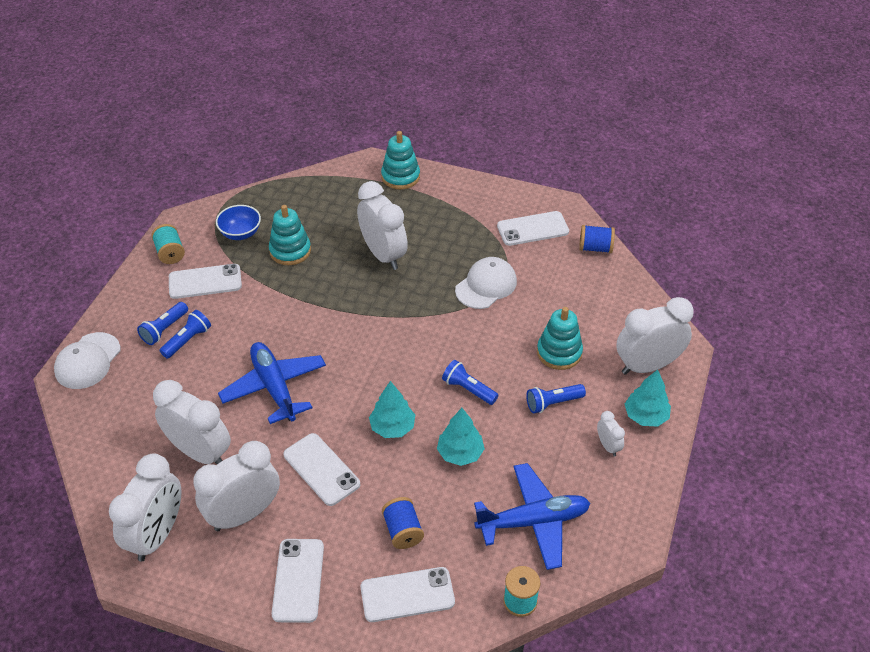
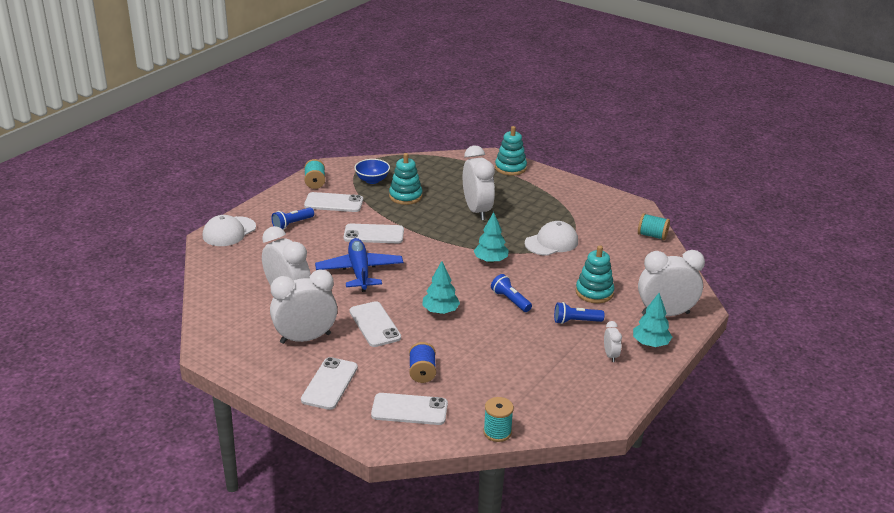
camera: 15 degrees right, 15 degrees down
(157, 535) = (237, 337): white clock -> none
(187, 340) = (306, 233): blue flashlight -> none
(460, 453) = (487, 336): turquoise tree -> turquoise tree (490, 260)
(532, 229) = (604, 215): white phone -> white phone (374, 234)
(533, 521) = (529, 388): blue plane -> none
(595, 248) = (652, 235): blue spool -> turquoise spool

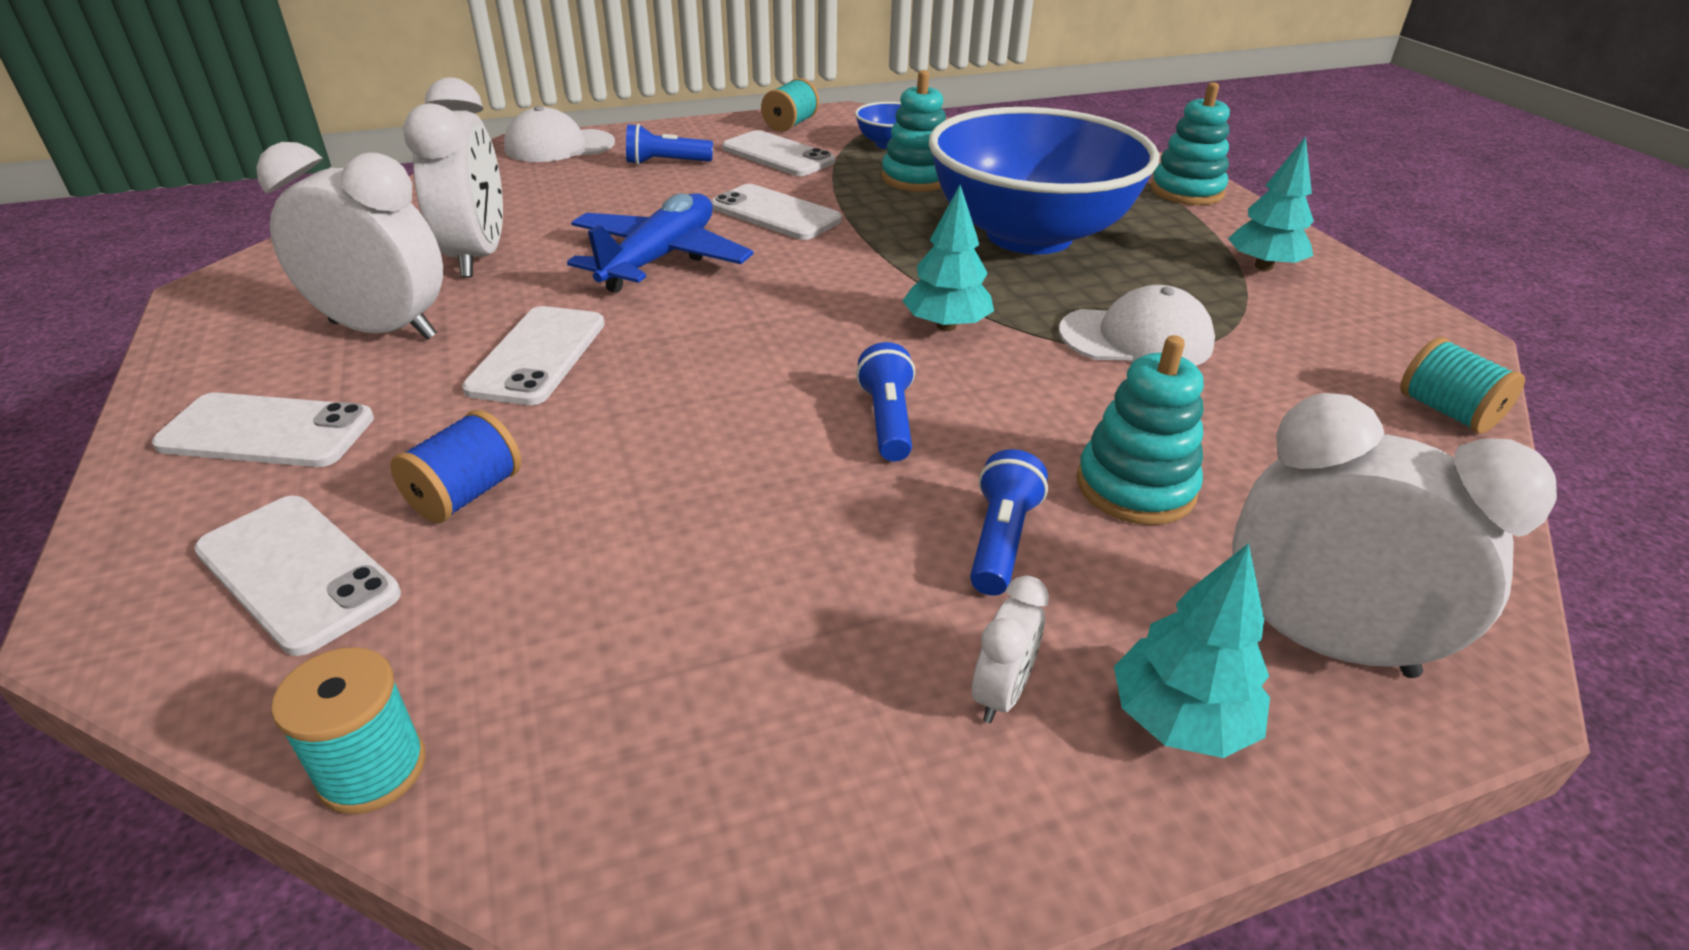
camera: 35 degrees right, 5 degrees up
(329, 384) = (267, 431): white phone -> white phone turned 45 degrees clockwise
(440, 311) = (702, 382): turquoise tree -> turquoise tree (1264, 266)
(477, 210) = (1029, 235): white clock -> blue bowl
(576, 321) = (1001, 540): blue flashlight -> blue flashlight turned 75 degrees clockwise

